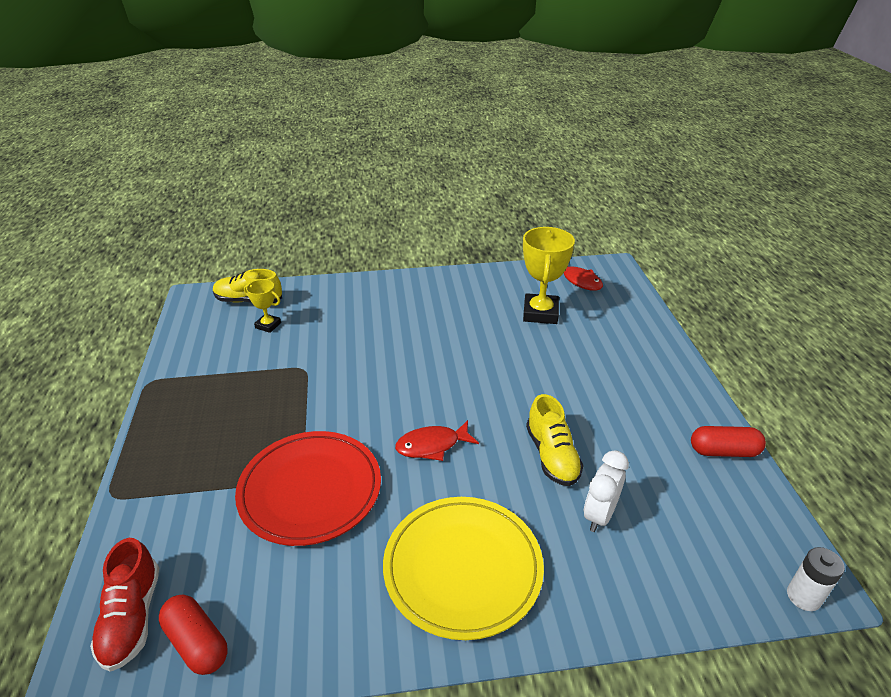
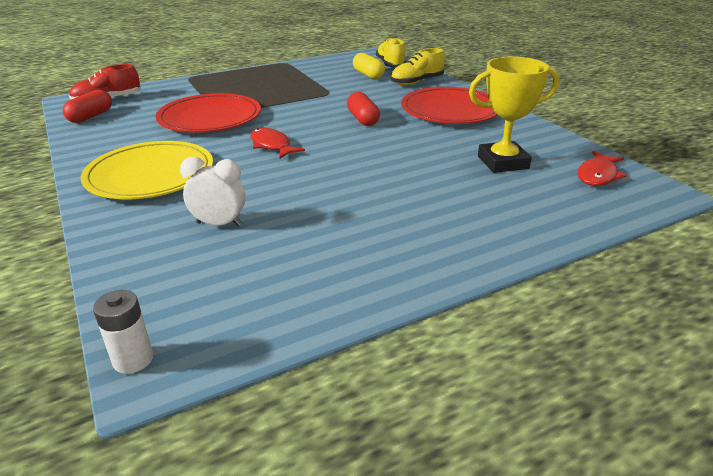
camera: 70 degrees right, 5 degrees down
(268, 325) = (368, 75): yellow trophy -> yellow capsule
(415, 304) = (450, 110): none -> red plate
(552, 456) = (285, 194): yellow shoe -> yellow shoe (417, 82)
(723, 451) = (348, 295): red capsule -> red capsule (363, 119)

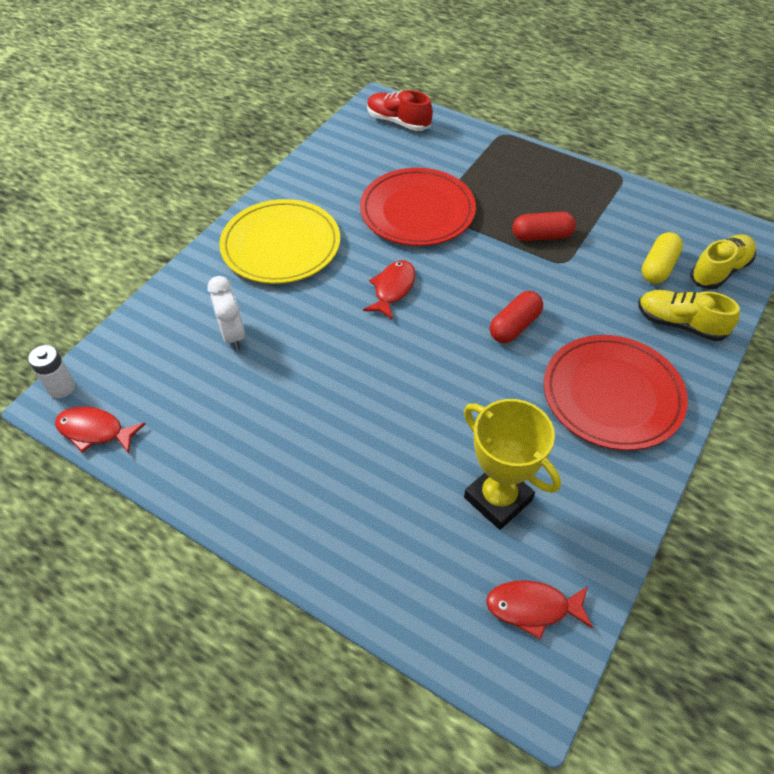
camera: 60 degrees right, 20 degrees up
(91, 116) = (357, 137): red capsule -> red capsule (541, 236)
(234, 345) = (95, 431): none -> red fish

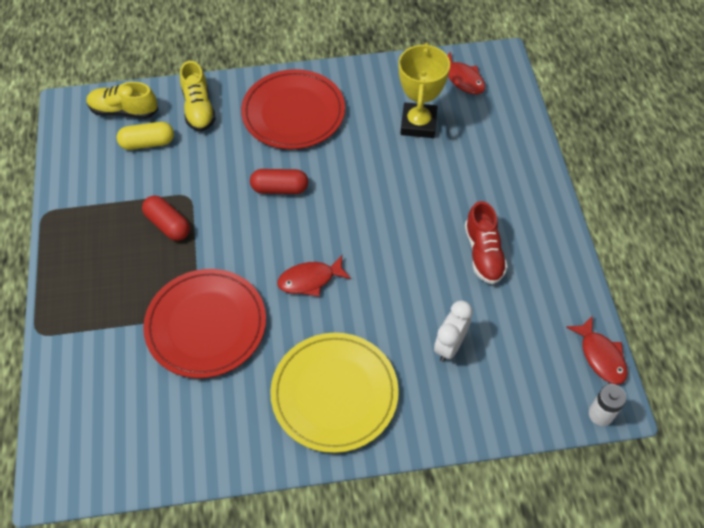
camera: 130 degrees left, 5 degrees up
(398, 122) = (79, 437): red shoe -> red shoe (483, 253)

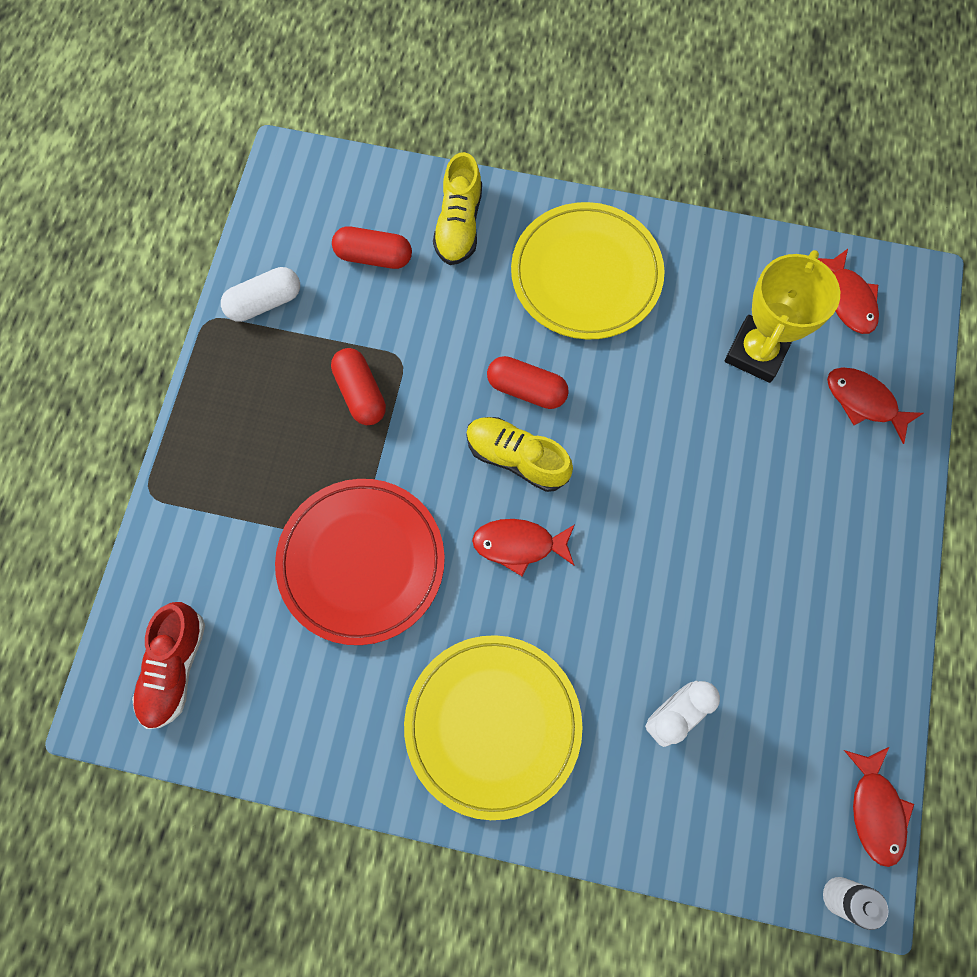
camera: 20 degrees right, 15 degrees up
(81, 191) = (265, 302): none -> white capsule
(124, 111) = (358, 195): yellow shoe -> yellow shoe (516, 458)
(147, 143) = (373, 256): yellow capsule -> red capsule
(293, 113) = (586, 274): red plate -> yellow plate
(483, 253) = (771, 591): red shoe -> red shoe (175, 668)
(495, 131) = (864, 402): none -> red fish

